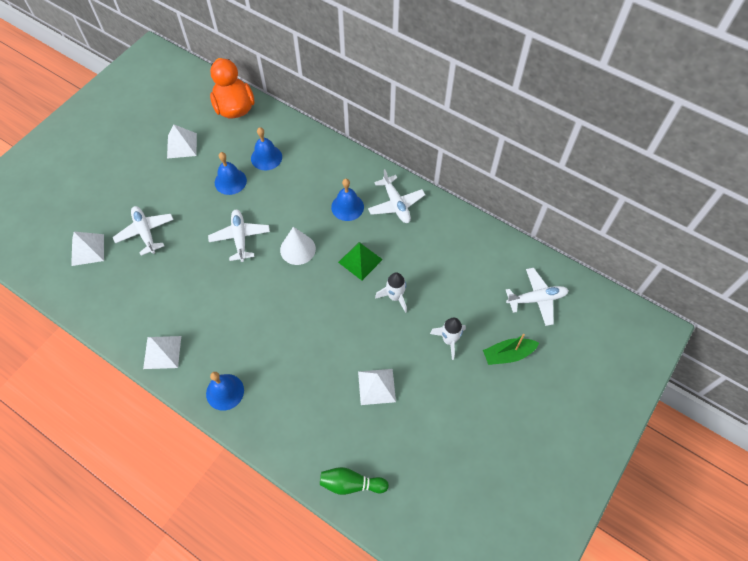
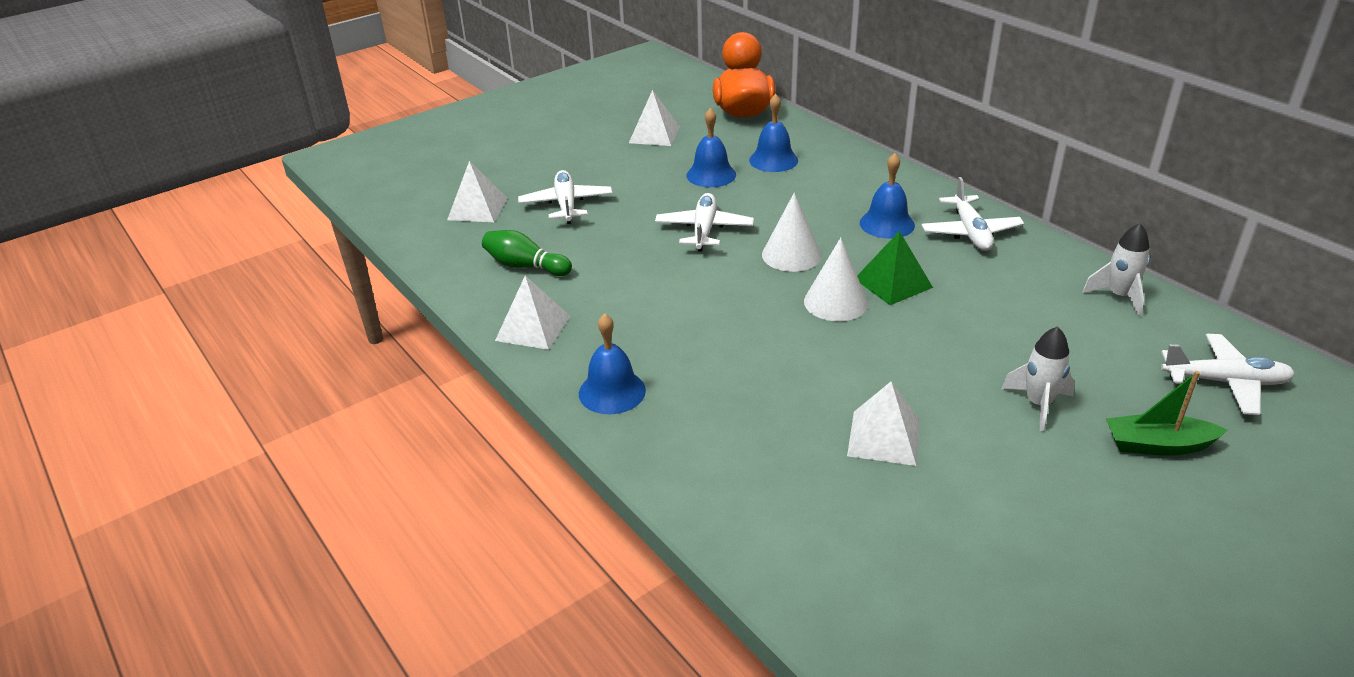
camera: 20 degrees right, 25 degrees down
(331, 285) = (835, 302): none -> white cone
(351, 484) = (798, 563): green bowling pin -> green bowling pin (525, 266)
(395, 297) = (945, 333): white rocket -> white rocket (1119, 296)

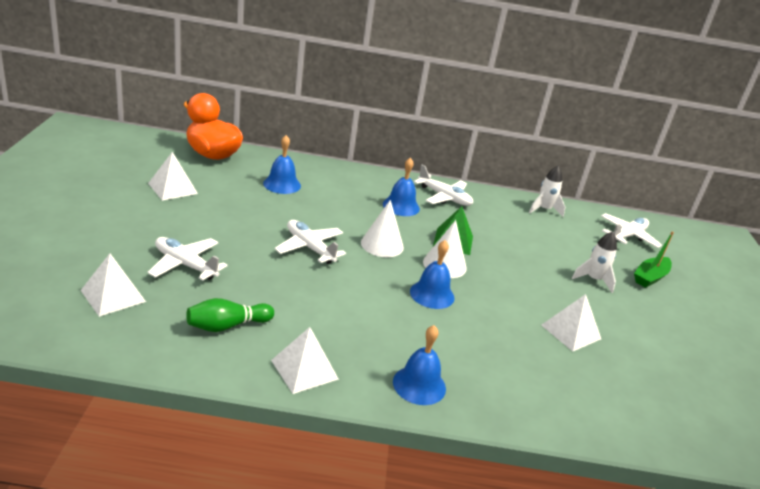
camera: 55 degrees left, 5 degrees down
(711, 175) = (257, 207): blue bell -> blue bell (432, 294)

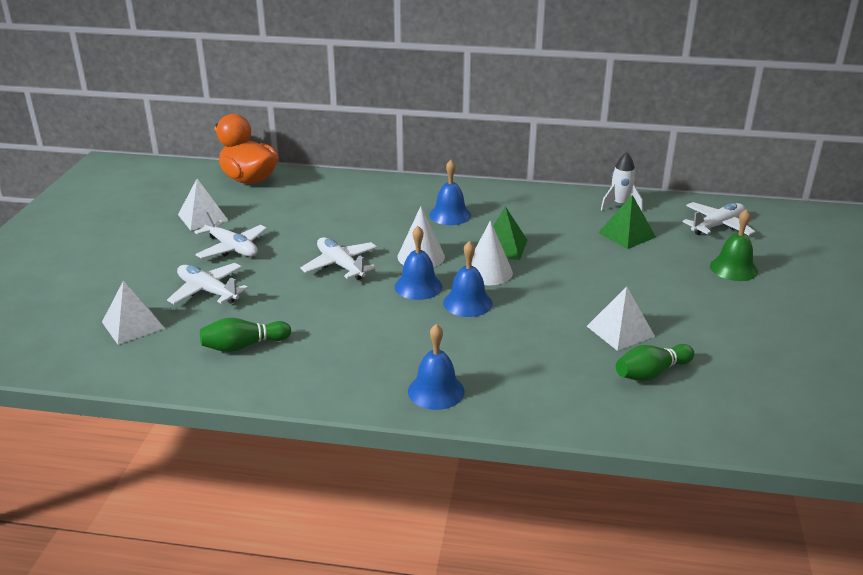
camera: 10 degrees right, 0 degrees up
(282, 184) = (320, 203): blue bell -> blue bell (418, 286)
(304, 369) = (317, 382): white pyramid -> none
(444, 197) = (502, 201): white plane -> white plane (232, 248)
(555, 238) = (627, 235): none -> green pyramid
(593, 280) = (662, 276): white rocket -> none
(606, 376) = (651, 373): none -> green bowling pin
(650, 277) = (733, 268): green boat -> green bell

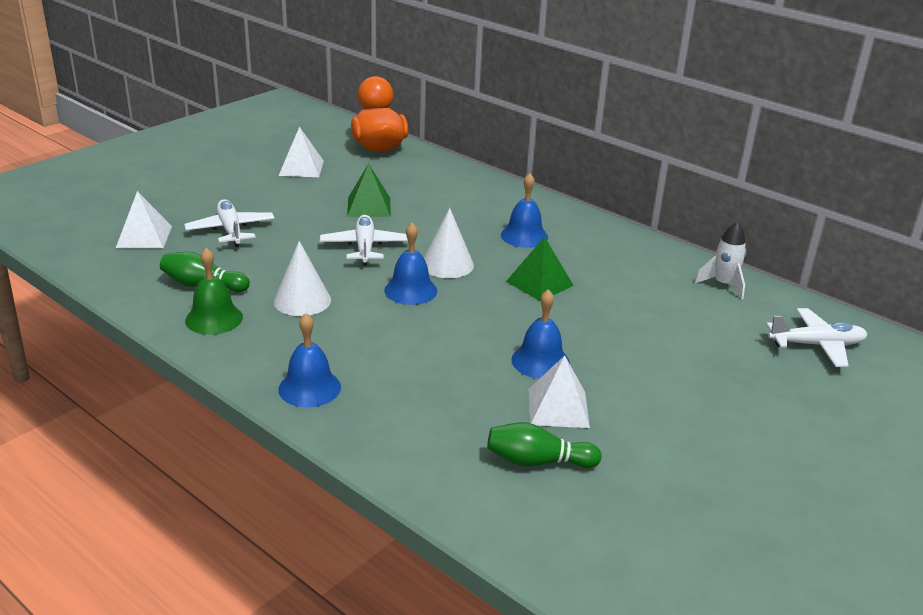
camera: 30 degrees right, 0 degrees up
(232, 248) = (293, 201): white plane -> none
(467, 303) = (438, 322): blue bell -> blue bell (540, 361)
(488, 272) = (494, 301): white cone -> white cone (302, 300)
(627, 235) = (691, 317): green pyramid -> green pyramid (369, 207)
(733, 268) = (776, 396): green bell -> green bell (214, 318)

